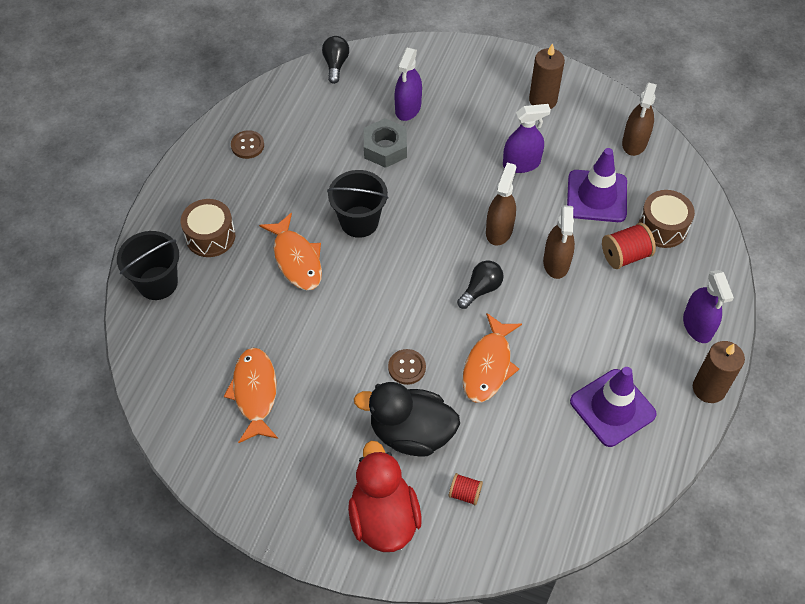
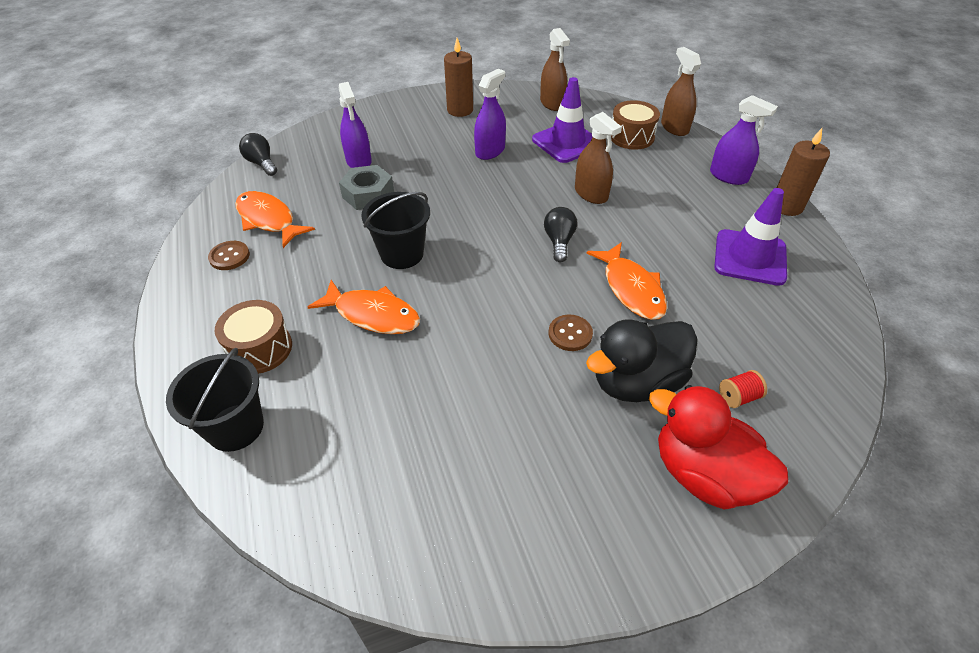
camera: 40 degrees left, 10 degrees down
(255, 393) = (453, 456): orange fish -> orange fish (268, 219)
(499, 230) = (524, 197): brown spray bottle -> brown spray bottle (674, 127)
(625, 255) = (630, 164): red spool -> none

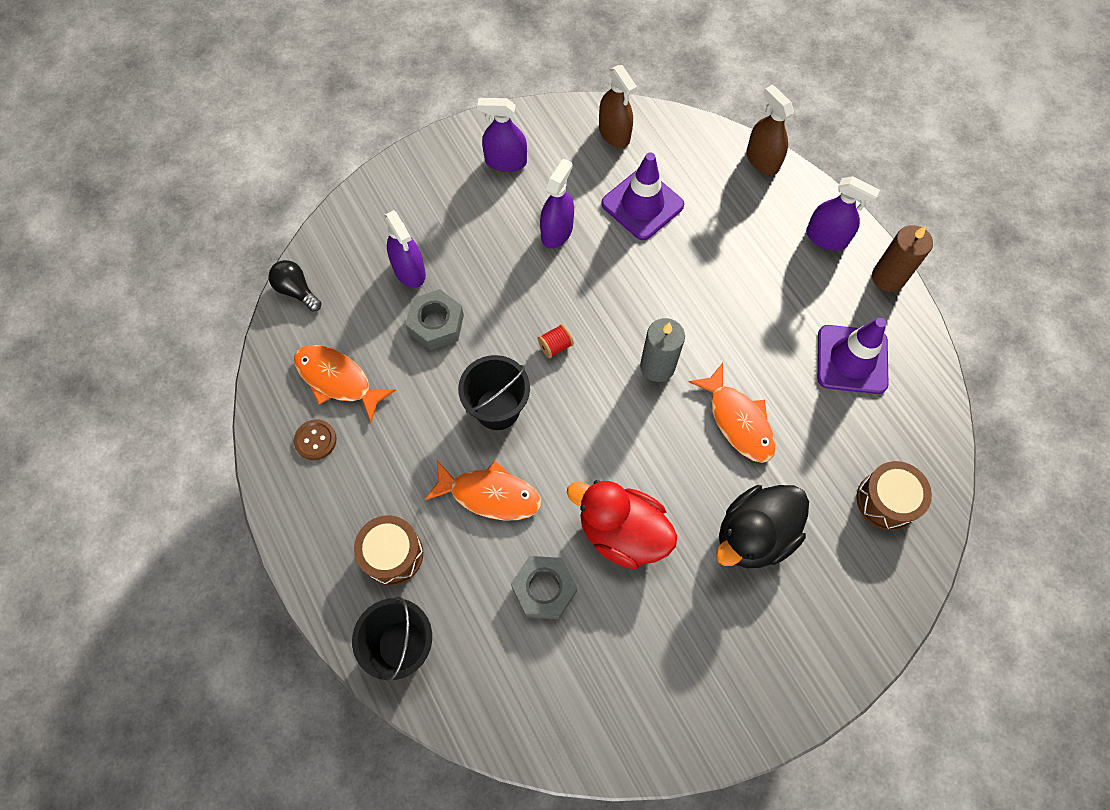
camera: 10 degrees left, 20 degrees up
(401, 399) = (544, 589): none -> grey nut
(460, 110) = (506, 162): brown candle -> purple spray bottle
(559, 242) = (657, 366): black light bulb -> grey candle
(570, 334) = (686, 488): brown button -> none
(591, 194) = (681, 287): brown spray bottle -> none
(631, 137) = (715, 184): brown drum -> brown drum (886, 500)
(704, 474) = (819, 622): red duck -> red duck (622, 532)
(738, 397) = (845, 537): red spool -> red spool (555, 346)

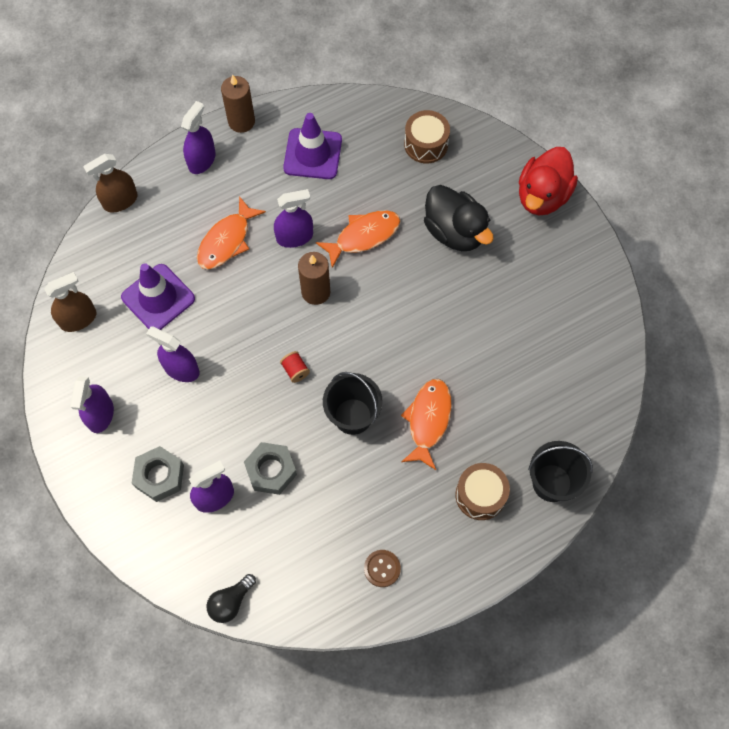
camera: 90 degrees left, 0 degrees up
(337, 380) = (324, 554): orange fish -> orange fish (227, 241)
(544, 589) = (503, 378): grey nut -> grey nut (159, 476)
(622, 532) = (456, 322): red duck -> red duck (542, 196)
(657, 366) = (316, 292): grey candle -> brown candle
(730, 341) = (294, 237): none -> purple spray bottle

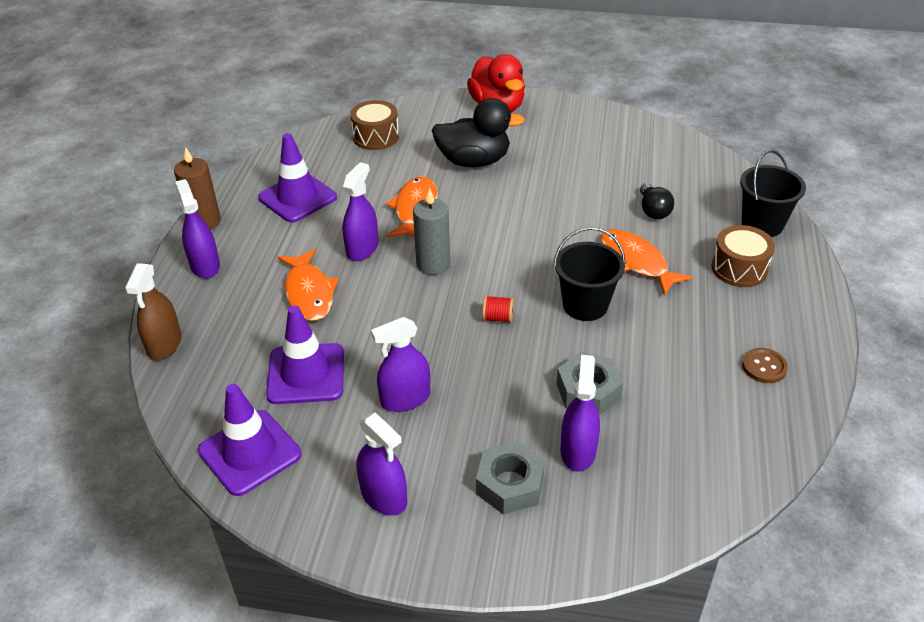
camera: 50 degrees left, 25 degrees down
(78, 319) = (250, 452): brown spray bottle -> purple traffic cone
(231, 602) = (713, 503): black light bulb -> black light bulb (653, 210)
(316, 292) = (433, 264): brown candle -> grey candle

